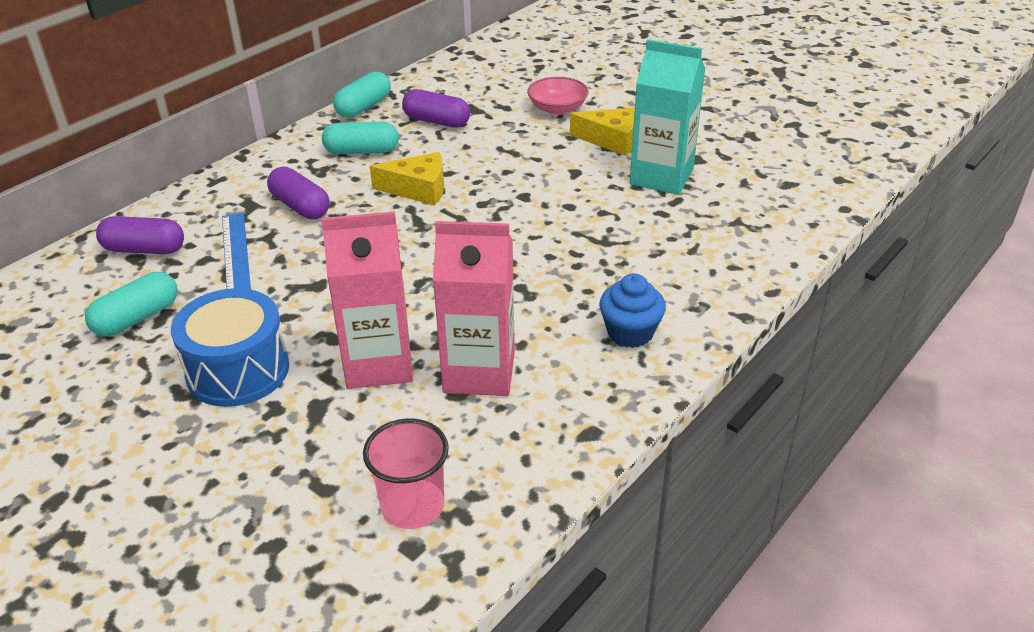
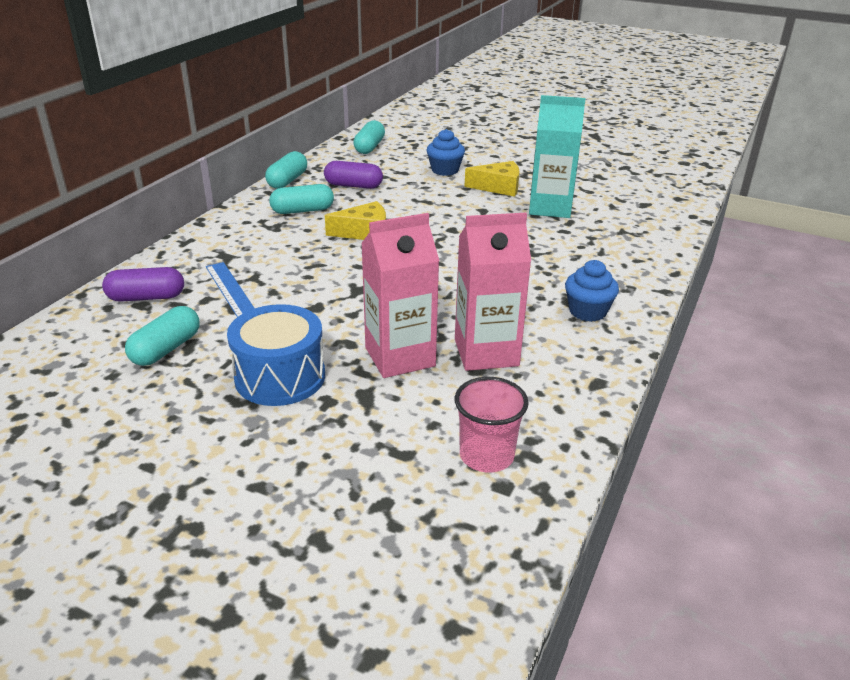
camera: 15 degrees left, 5 degrees down
(300, 206) = (271, 253): purple capsule -> none
(482, 66) = (369, 147): none -> turquoise capsule
(557, 108) = (445, 170): pink bowl -> blue cupcake

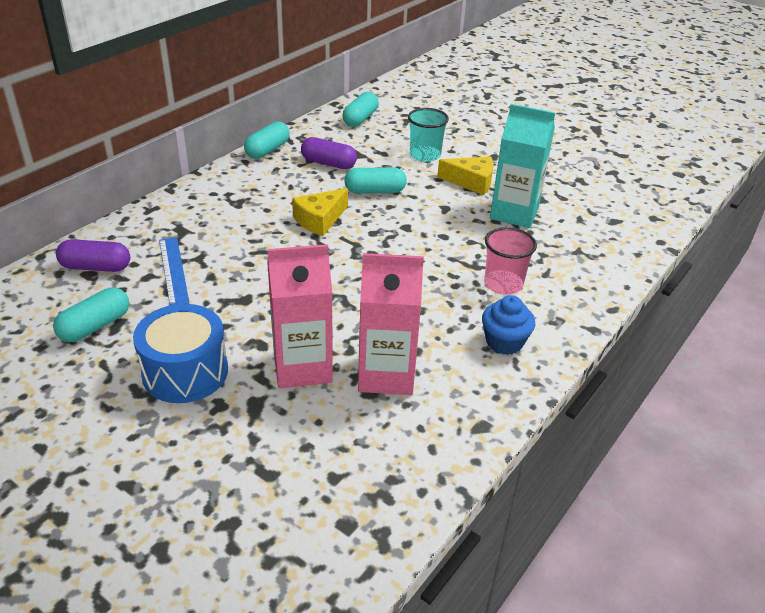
camera: 10 degrees right, 5 degrees up
(302, 211) = (270, 187): turquoise capsule -> turquoise capsule (375, 191)
(364, 232) = (319, 220): yellow cheese -> yellow cheese turned 135 degrees clockwise
(445, 170) = (425, 155): blue cupcake -> turquoise cup
(486, 455) = (343, 489): pink cup -> pink cup (503, 284)

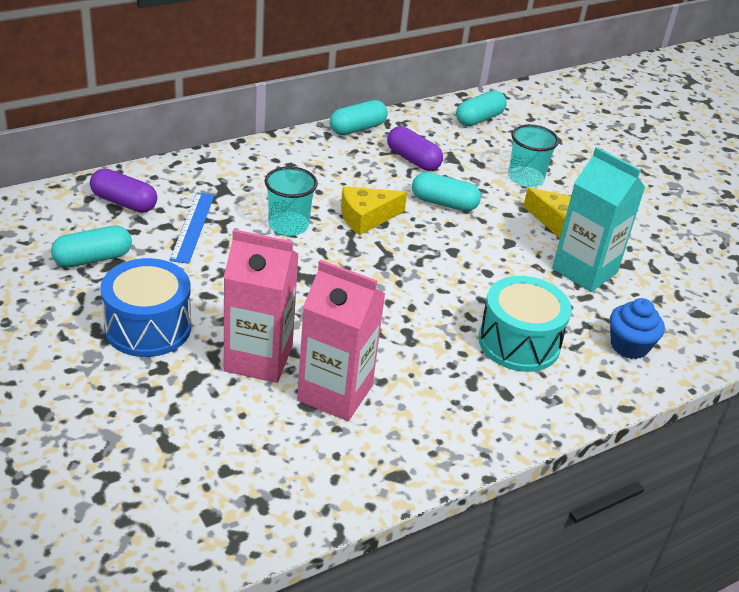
camera: 20 degrees right, 0 degrees up
(258, 245) = (288, 225): none -> turquoise cup
(503, 284) = (519, 342): pink cup -> turquoise drum
(504, 342) = (478, 402): blue cupcake -> blue cupcake (629, 346)

